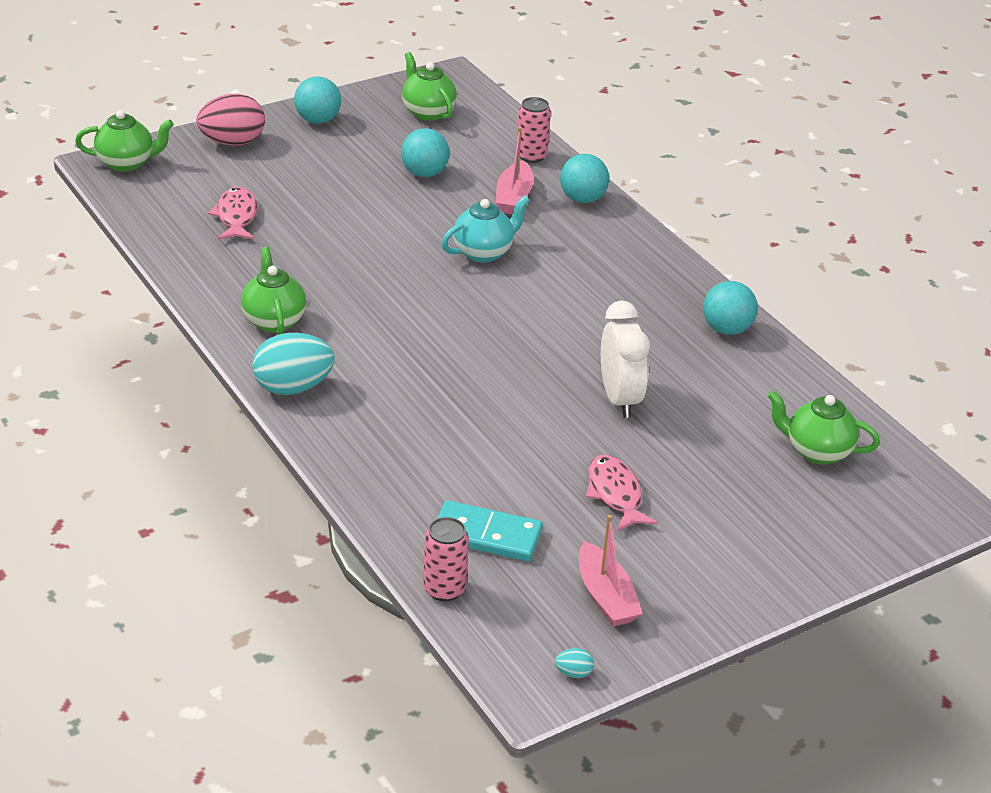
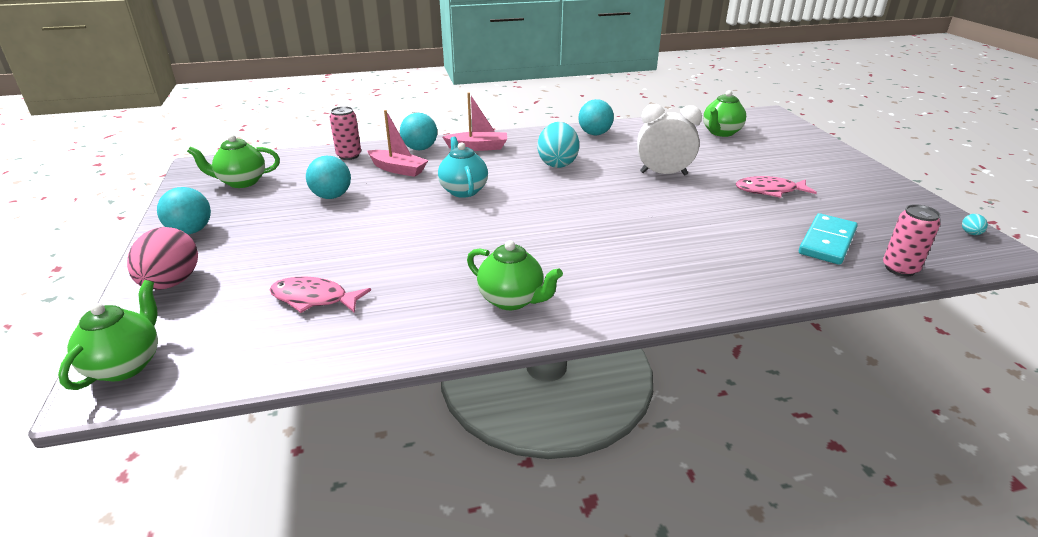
camera: 70 degrees left, 5 degrees down
(274, 320) = (512, 300): green teapot -> green teapot turned 150 degrees counterclockwise
(293, 387) = (625, 303): turquoise egg -> turquoise egg (557, 163)
(605, 597) = (882, 211): pink boat -> pink boat (478, 147)

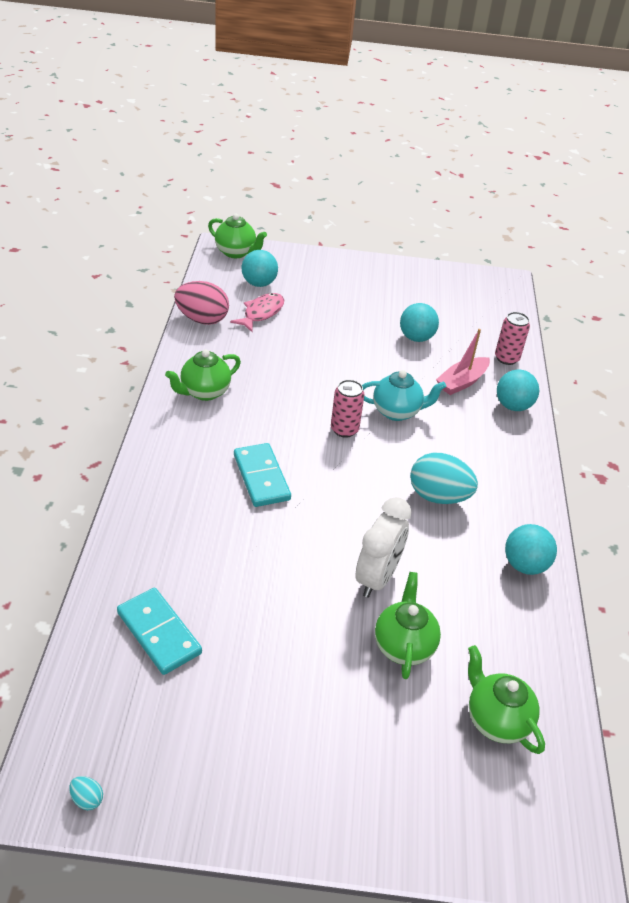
camera: 105 degrees right, 10 degrees up
(171, 283) = (314, 266): pink egg -> pink egg (202, 319)
(191, 231) = (383, 274): turquoise ball -> turquoise ball (259, 283)
(242, 182) = (464, 298): green teapot -> green teapot (404, 646)
(478, 147) = (504, 448): pink boat -> none
(612, 236) = (261, 477): none -> turquoise domino
(769, 191) = (289, 657): pink fish -> none
(900, 268) = (81, 659): pink can -> pink can (344, 429)

